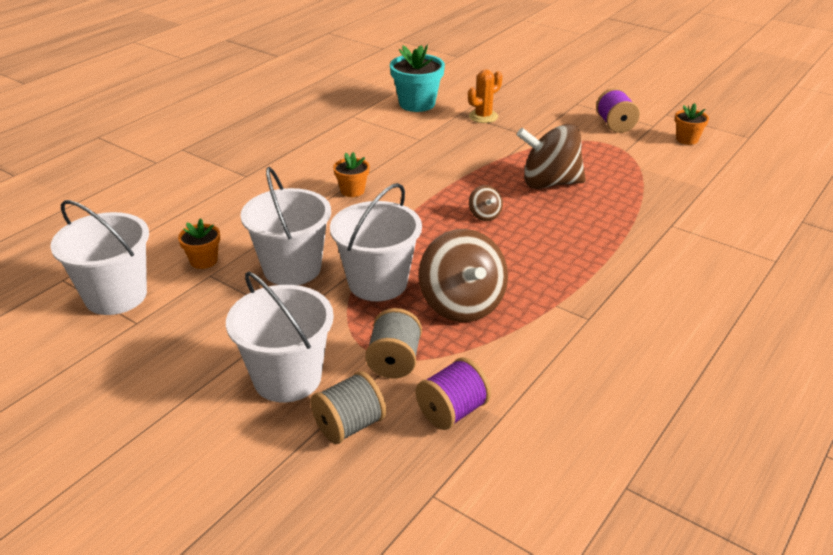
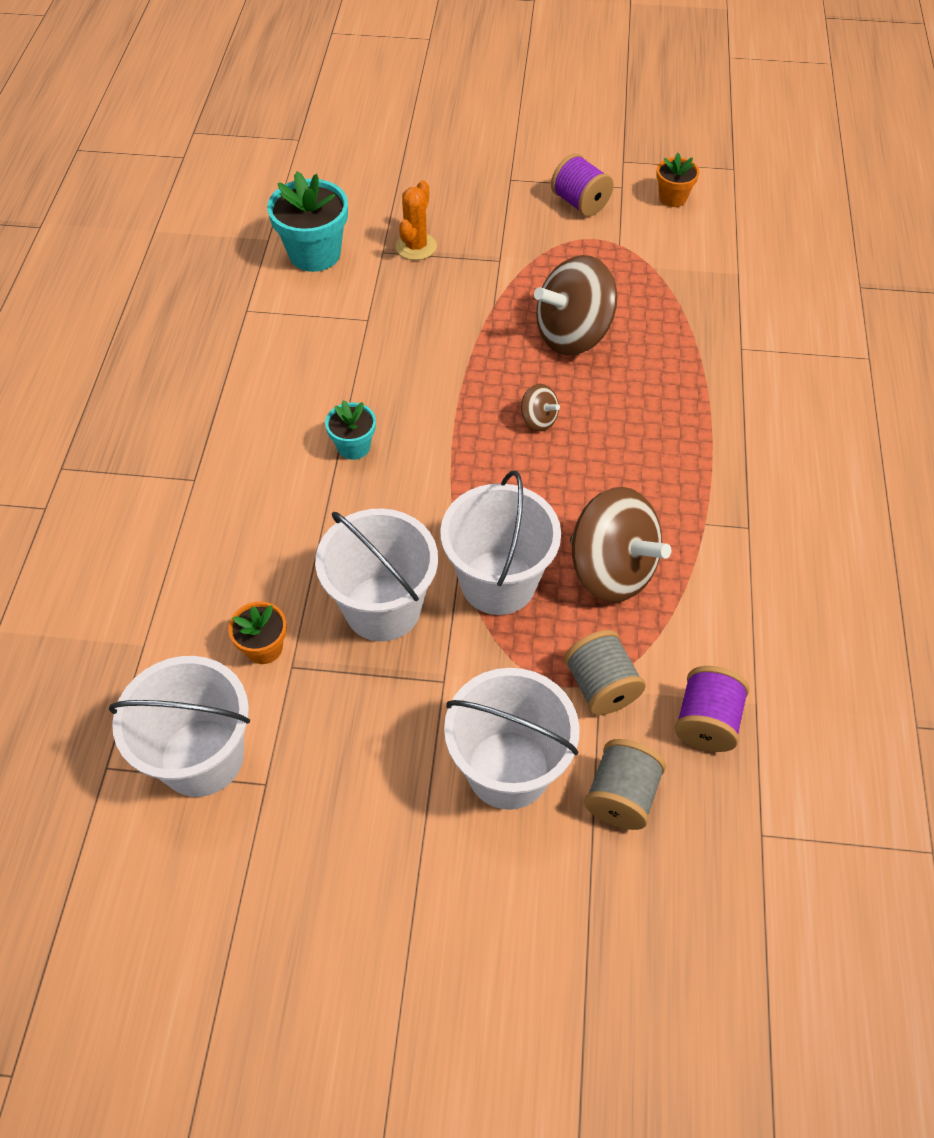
camera: 30 degrees left, 20 degrees up
(352, 191) = (353, 446): orange flower pot -> turquoise flower pot

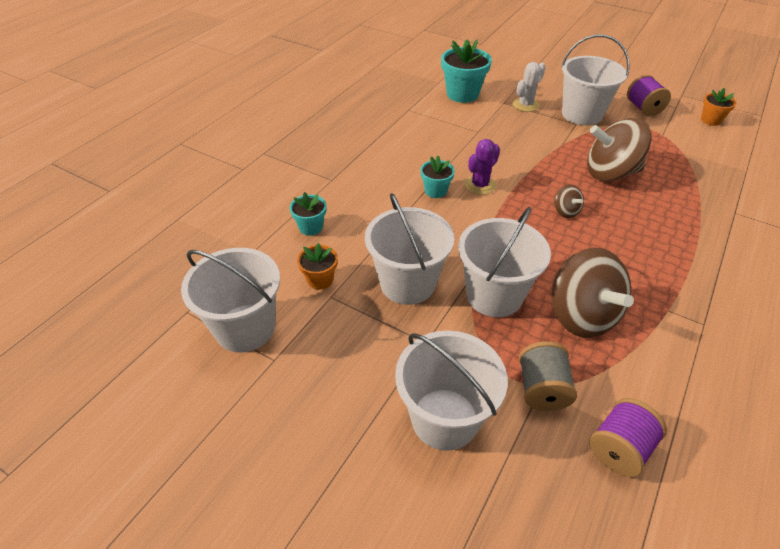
camera: 25 degrees right, 10 degrees down
(207, 571) = (311, 227): none -> turquoise flower pot
(410, 415) = (480, 185): none -> purple cactus
(416, 246) = (525, 105): orange cactus -> white cactus
(501, 240) = (582, 114): none -> white bucket
(621, 796) = (525, 475): grey spool -> none

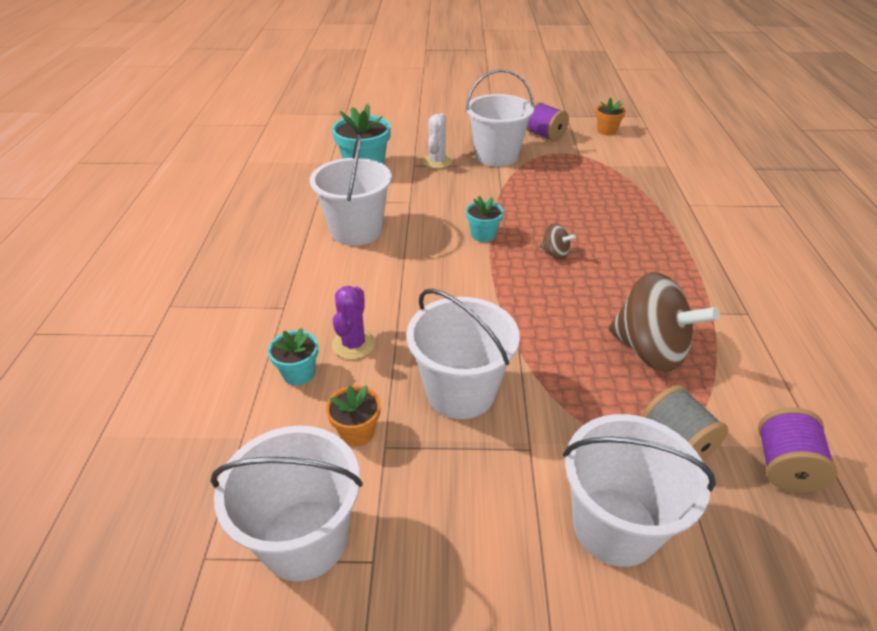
camera: 30 degrees left, 5 degrees down
(435, 191) = (413, 278): turquoise flower pot -> turquoise flower pot (483, 235)
(480, 185) = (454, 256): purple cactus -> purple cactus (354, 344)
(494, 295) = (557, 365): white bucket -> white bucket (356, 230)
(610, 173) = (564, 203): brown spinning top -> none

